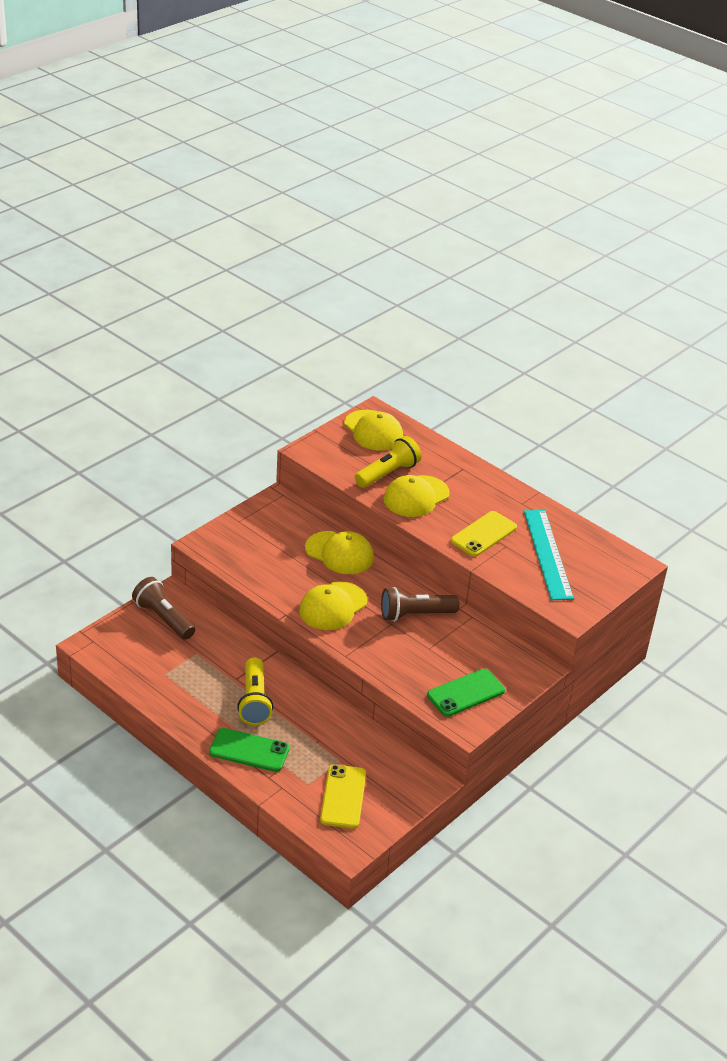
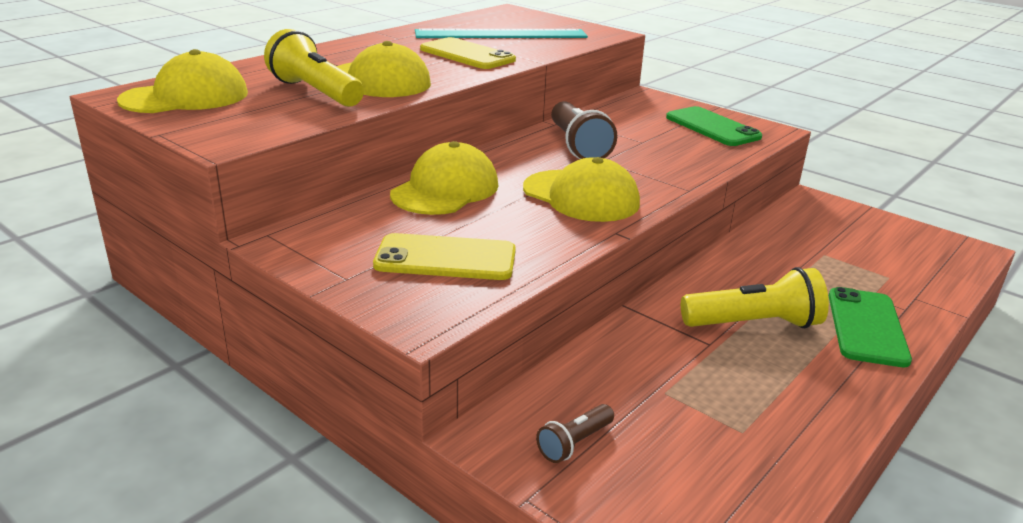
camera: 90 degrees left, 10 degrees down
(163, 618) = (575, 443): brown flashlight -> brown flashlight, size x0.53
(343, 797) = (888, 252): yellow phone -> yellow phone (445, 258)

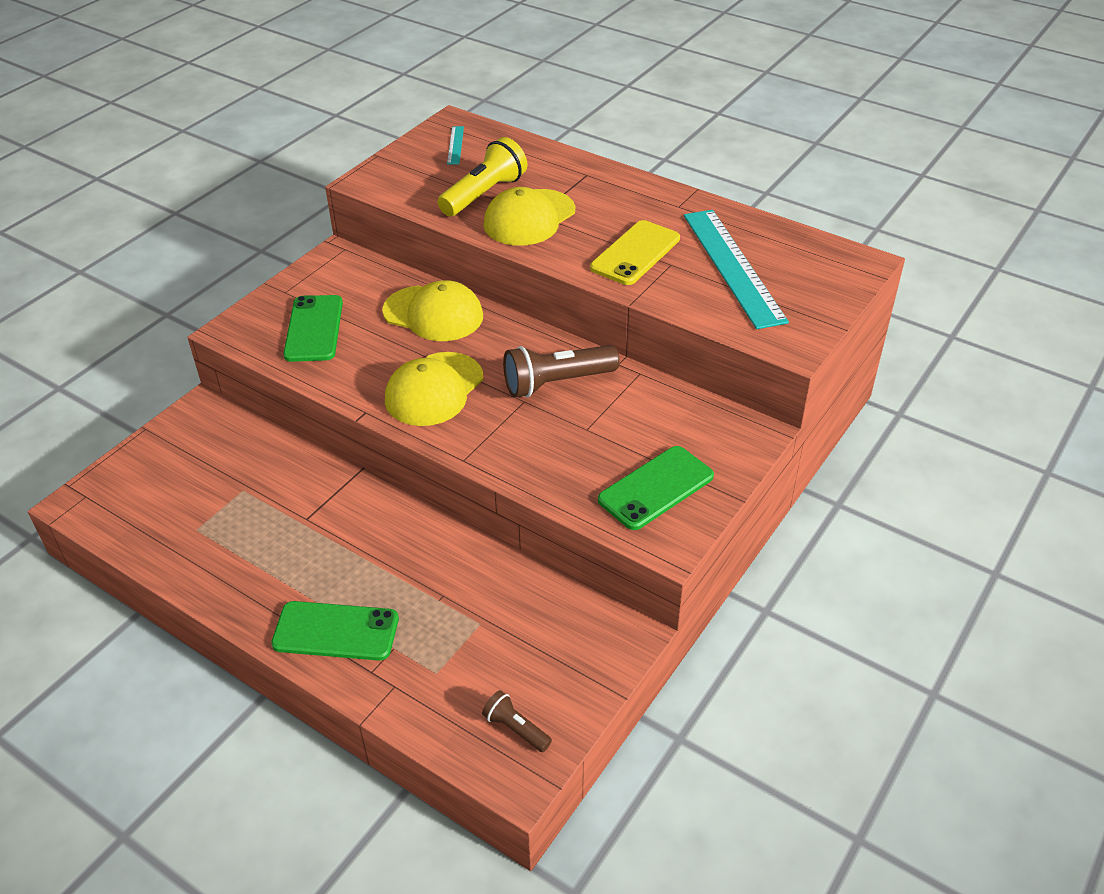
camera: 85 degrees right, 15 degrees up
(185, 97) = (455, 145): yellow cap -> turquoise ruler
(445, 258) = (314, 329): yellow phone -> green phone
(575, 443) = (191, 446): brown flashlight -> brown flashlight (516, 729)
(753, 324) = (337, 549): yellow flashlight -> none

